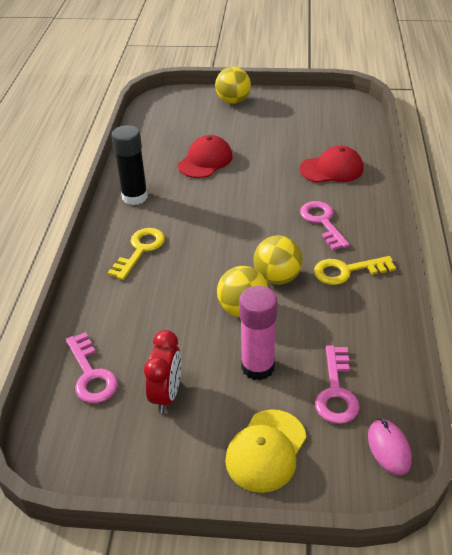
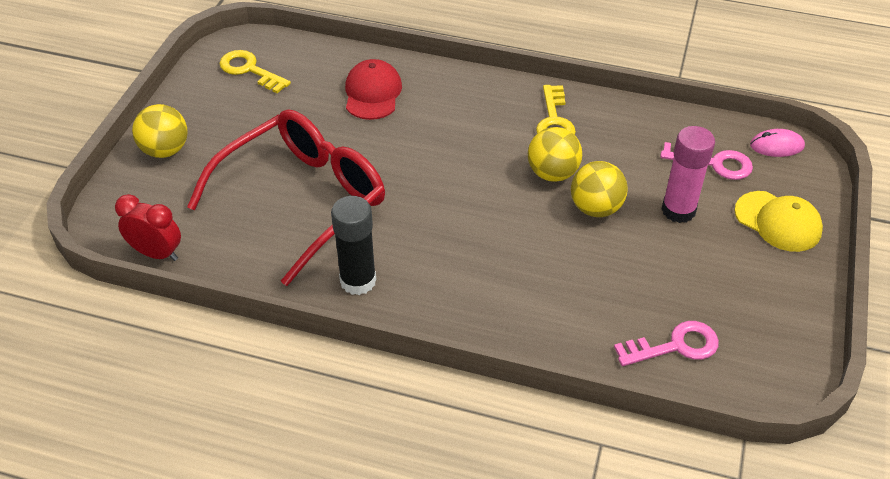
camera: 80 degrees left, 5 degrees up
(140, 250) = (473, 285): yellow key -> yellow key (249, 70)
(167, 394) = (708, 284): red clock -> red clock (157, 253)
(205, 161) = (303, 199): red cap -> red glasses
(322, 222) = (469, 121): pink key -> none

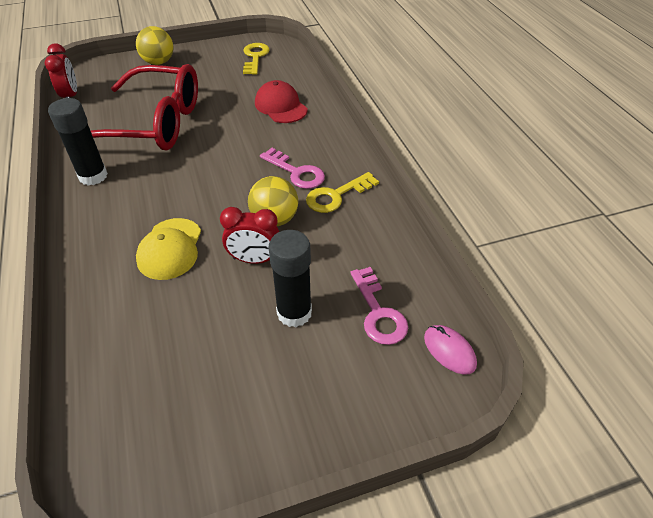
camera: 55 degrees right, 0 degrees up
(372, 93) = (281, 106): red cap -> red cap turned 90 degrees counterclockwise
(595, 208) = (254, 259): yellow ball -> red clock
(675, 346) = (119, 379): pink key -> pink key (296, 172)
(678, 210) = (294, 312): pink glue stick -> black glue stick
(778, 221) = (339, 395): yellow cap -> yellow cap (170, 249)

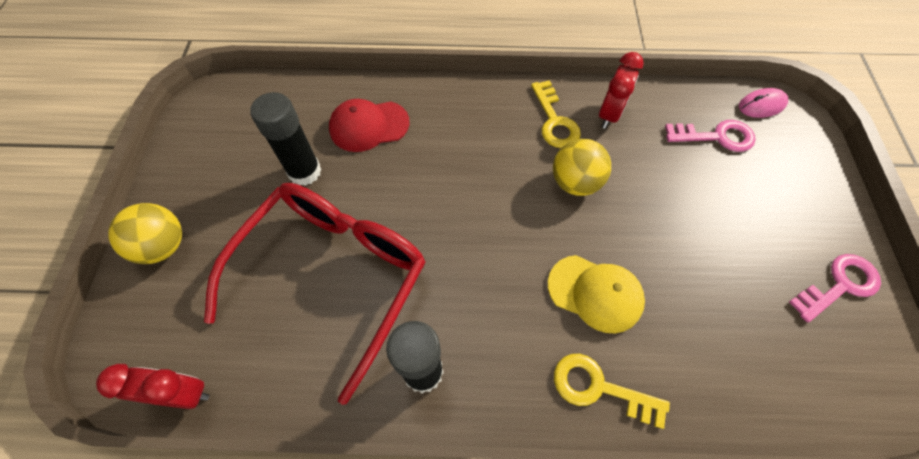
camera: 70 degrees left, 15 degrees up
(254, 259) = (631, 214): red clock -> red clock (609, 114)
(255, 57) = (234, 124): yellow key -> yellow key (599, 388)
(294, 312) = (707, 198): black glue stick -> black glue stick (304, 172)
(296, 172) = (504, 144): pink key -> pink key (839, 285)

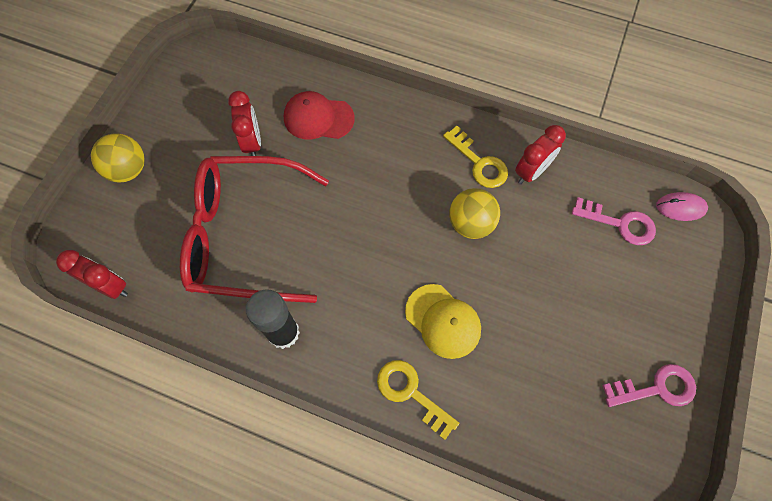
camera: 20 degrees right, 5 degrees up
(304, 172) = (252, 142): black glue stick -> red clock
(333, 276) = (244, 236): red glasses -> red glasses turned 135 degrees counterclockwise
(554, 121) = (479, 163): yellow key -> yellow key turned 45 degrees counterclockwise

